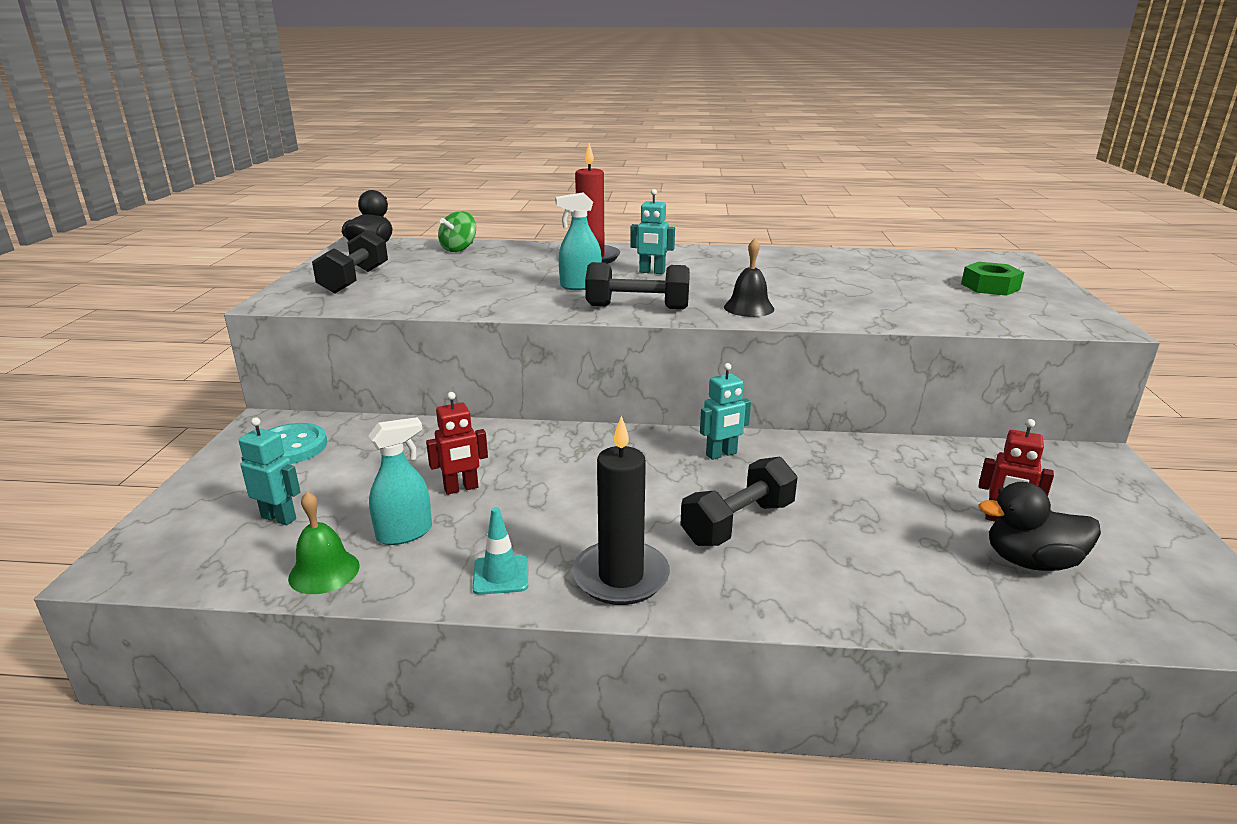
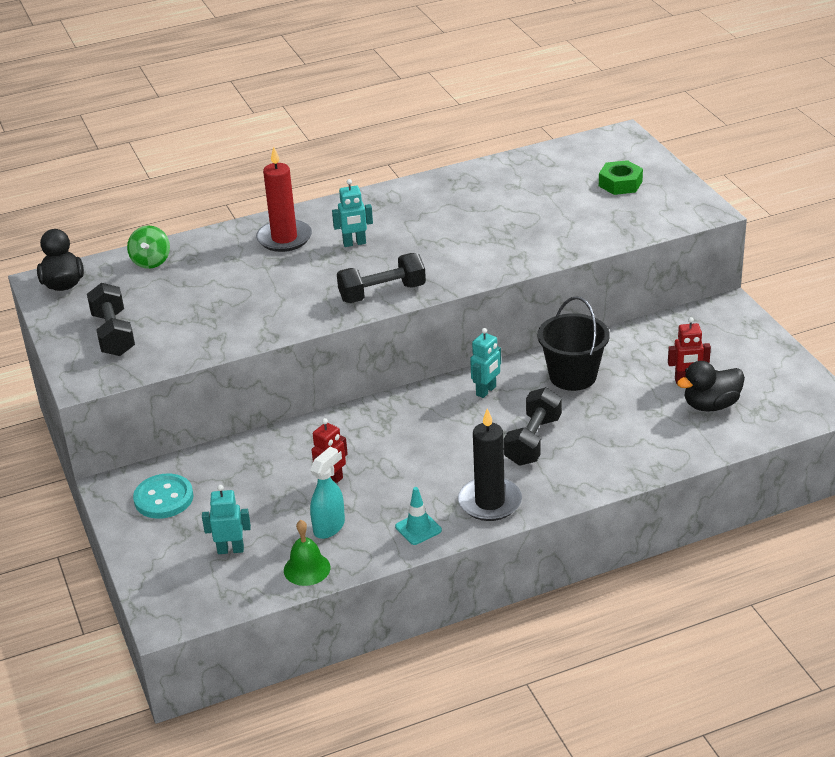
camera: 25 degrees left, 10 degrees up
(580, 286) = (313, 281): turquoise spray bottle -> none
(749, 308) = (464, 267): black bell -> none
(841, 470) = (573, 376): none -> black bucket

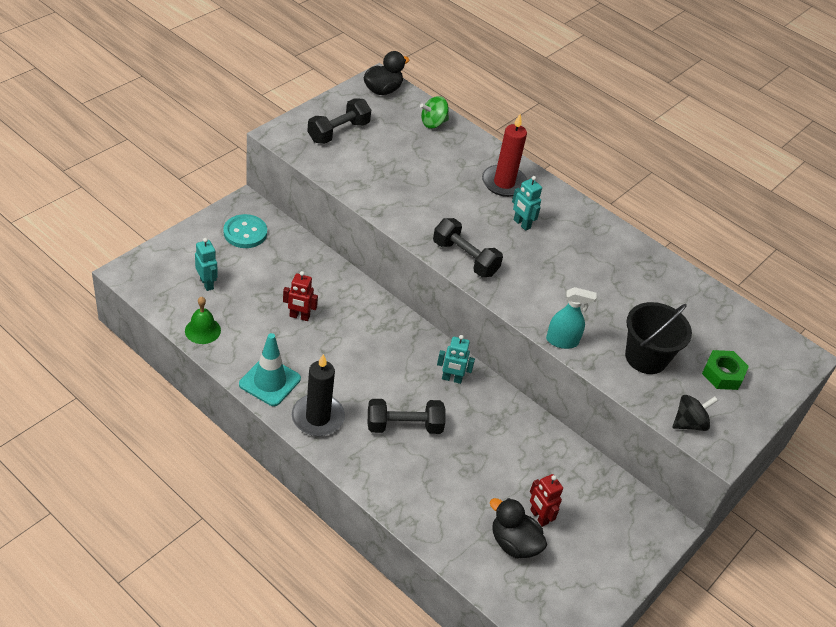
camera: 55 degrees right, 10 degrees up
(329, 527) = (251, 329): turquoise spray bottle -> turquoise spray bottle (562, 341)
(418, 528) = (270, 381): turquoise traffic cone -> turquoise traffic cone, size x1.65
(573, 376) = (501, 432): black bucket -> black bucket (646, 357)
(669, 219) = (689, 423): none -> black spinning top

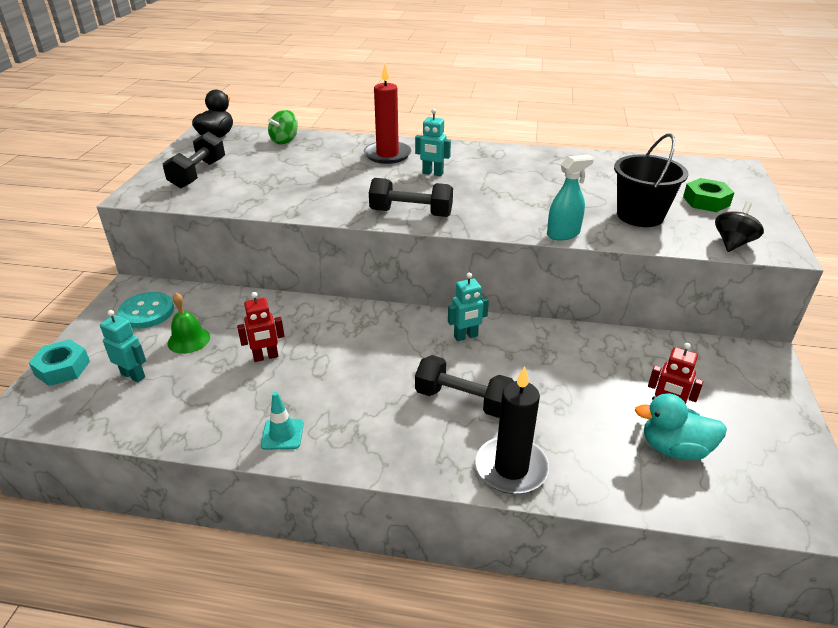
camera: 25 degrees left, 10 degrees down
(167, 253) = (62, 368): none -> turquoise nut
(202, 330) = (160, 423): green bell -> green bell (189, 340)
(270, 381) = (282, 434): turquoise traffic cone -> turquoise traffic cone, size x0.61
(318, 417) = (367, 441): black candle -> black candle (511, 468)
(404, 426) = (463, 400): black dumbbell -> black dumbbell turned 60 degrees clockwise
(514, 543) = (674, 448): black duck -> turquoise duck

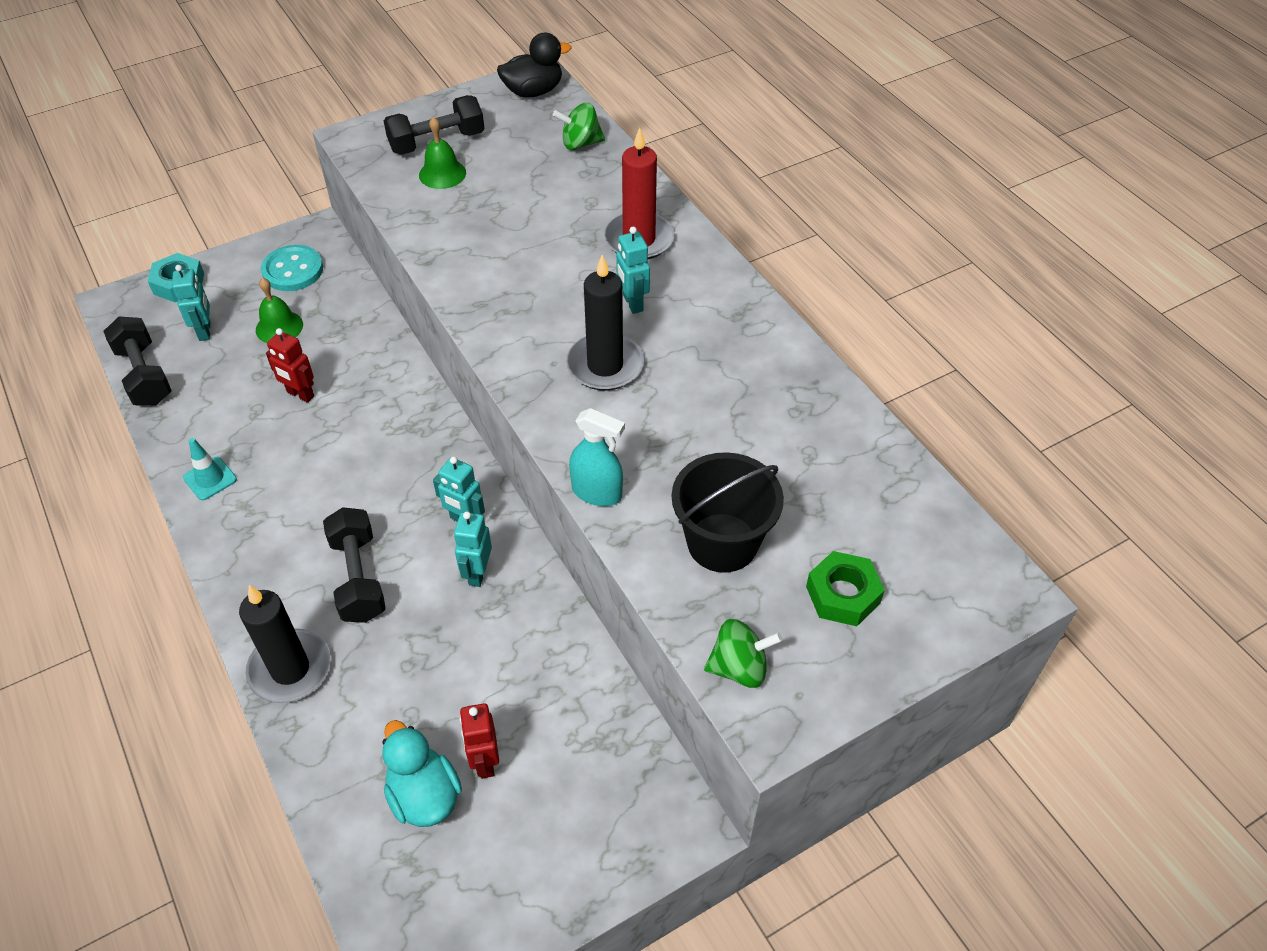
camera: 50 degrees right, 15 degrees up
(229, 182) = (442, 173): none -> green bell
(411, 213) = (516, 342): black dumbbell -> black dumbbell (144, 375)
(468, 197) = (605, 365): none -> black candle
(514, 350) = (477, 573): none -> turquoise robot
(733, 243) = (739, 668): black spinning top -> green spinning top

